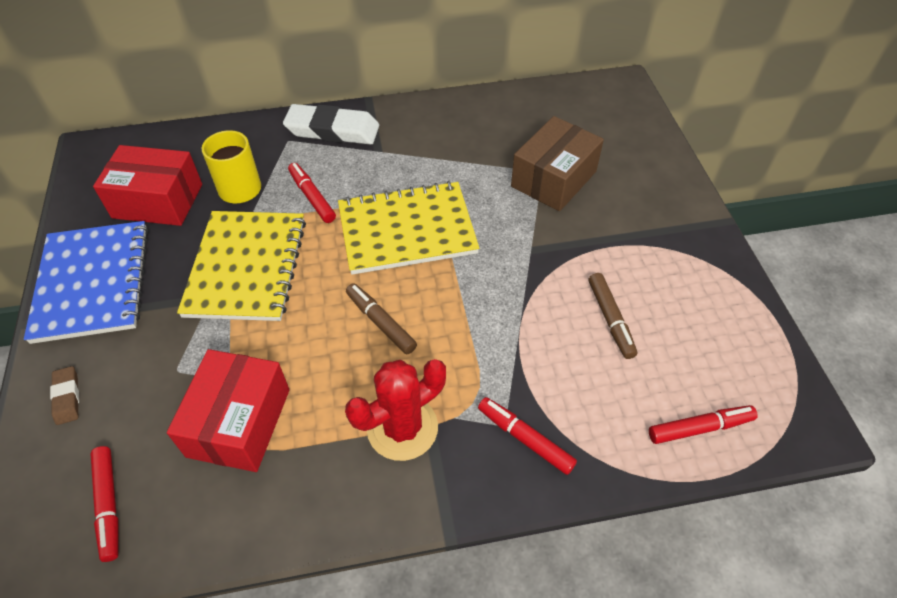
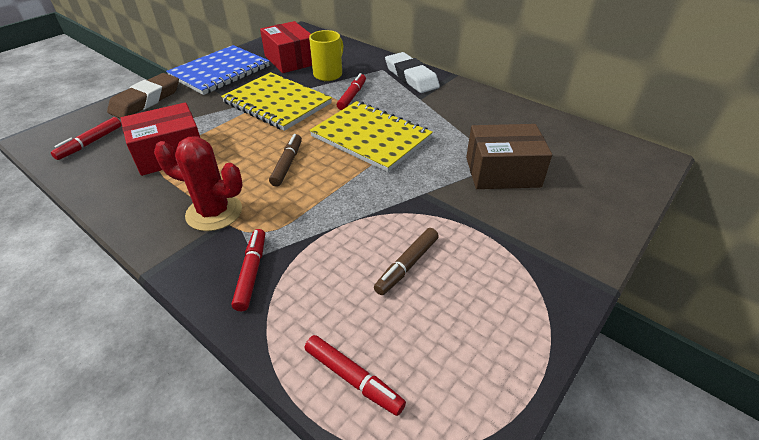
camera: 50 degrees right, 10 degrees down
(67, 397) = (146, 100): brown eraser -> brown eraser, size x2.07
(246, 267) = (277, 103): yellow notebook -> yellow notebook turned 75 degrees clockwise

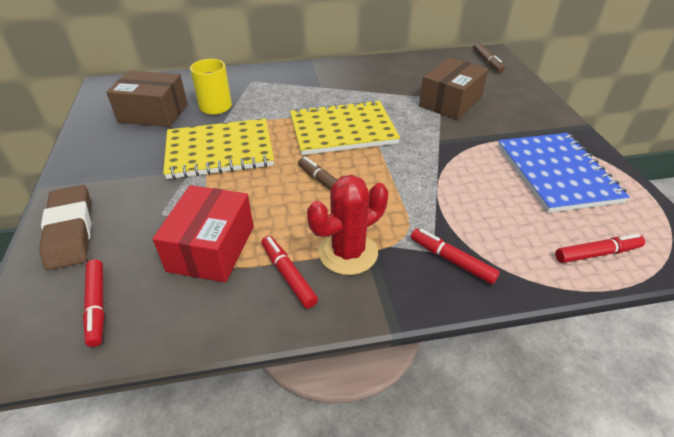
camera: 50 degrees left, 0 degrees up
(220, 72) = (99, 159): blue notebook -> blue notebook (556, 173)
(290, 60) = (153, 113): red box -> brown box
(352, 96) = (270, 111): red marker -> red marker (288, 275)
(407, 265) = (508, 183): brown marker -> brown marker (487, 61)
(411, 77) = (284, 76): white eraser -> none

